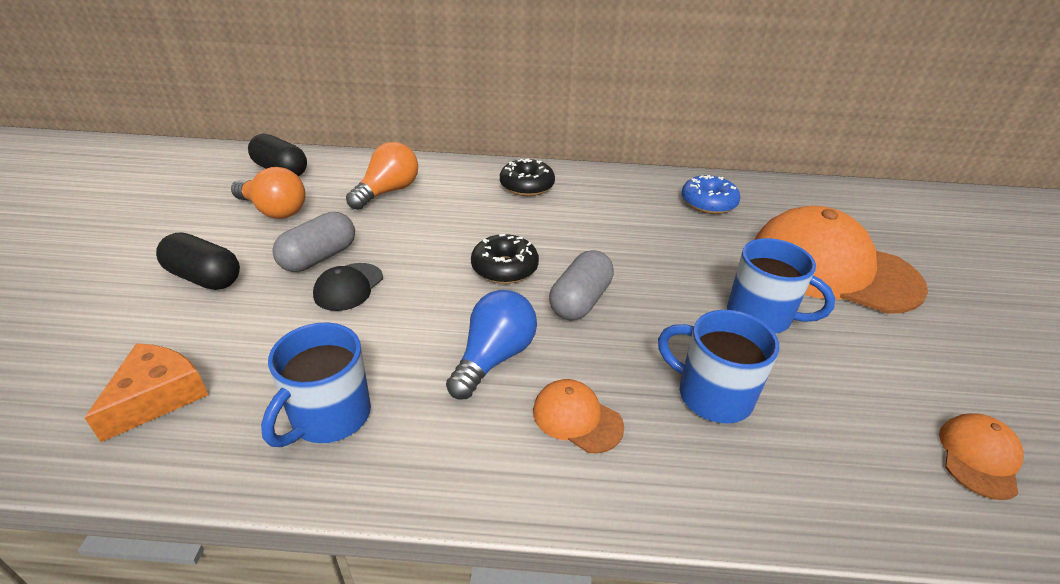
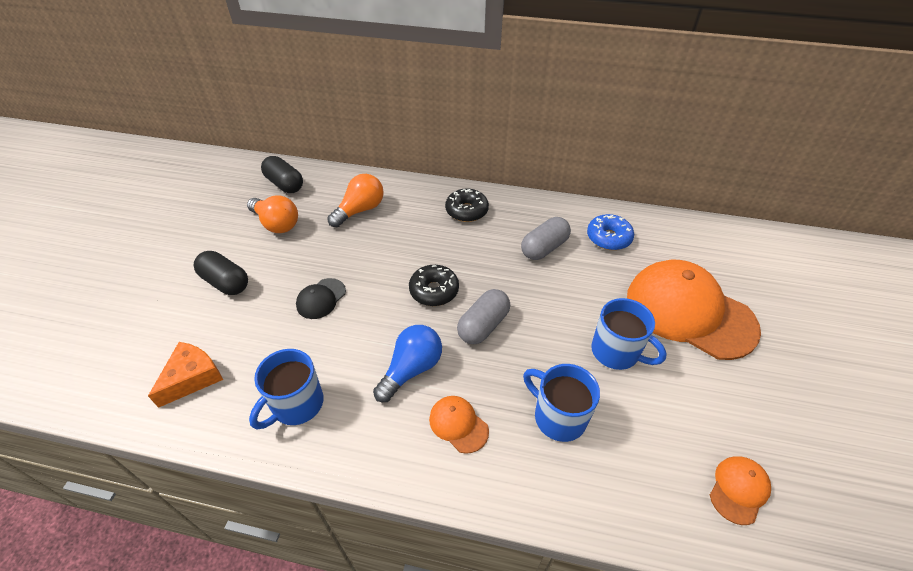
camera: 10 degrees right, 10 degrees up
(319, 258) = (303, 270): grey capsule -> grey capsule (544, 248)

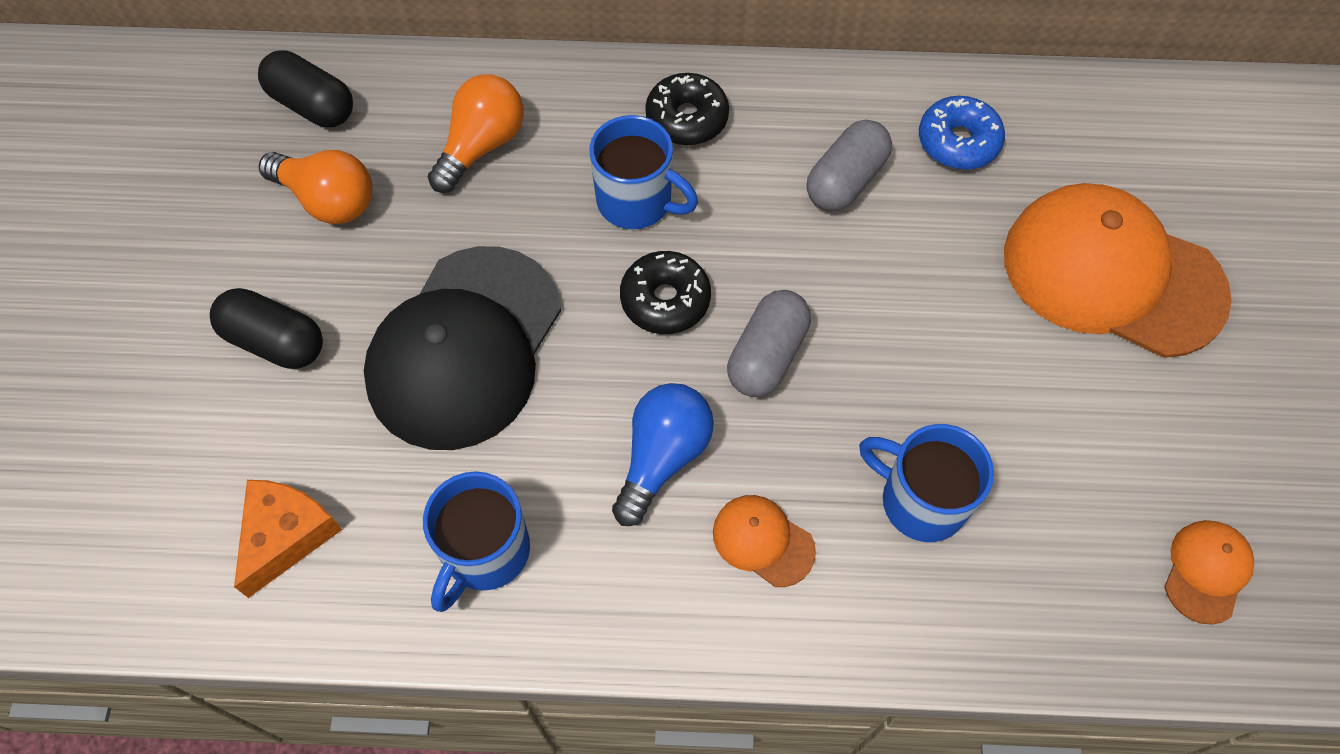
camera: 10 degrees left, 15 degrees up
(321, 298) = (465, 347): black cap -> black cap, size x2.33
(616, 352) = (999, 370): blue mug -> blue mug (637, 202)

